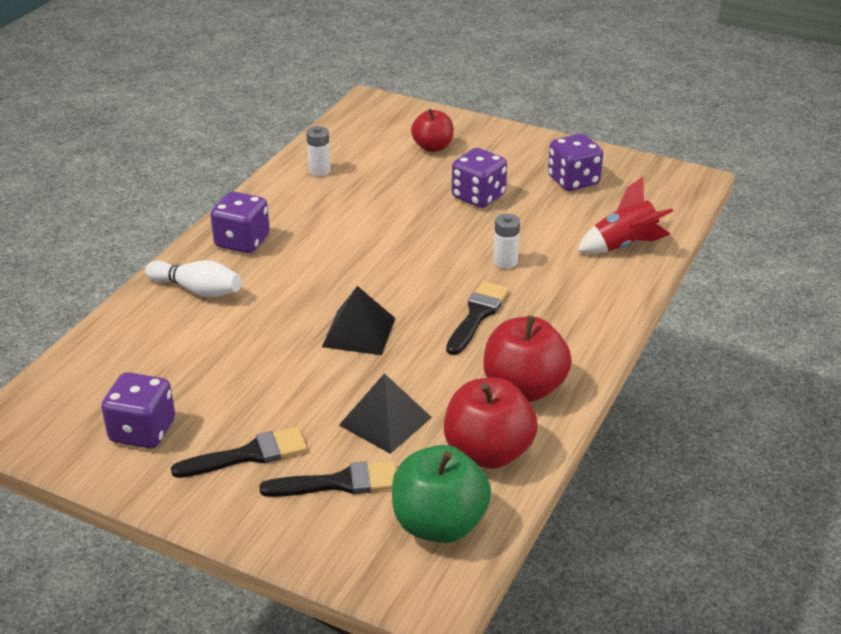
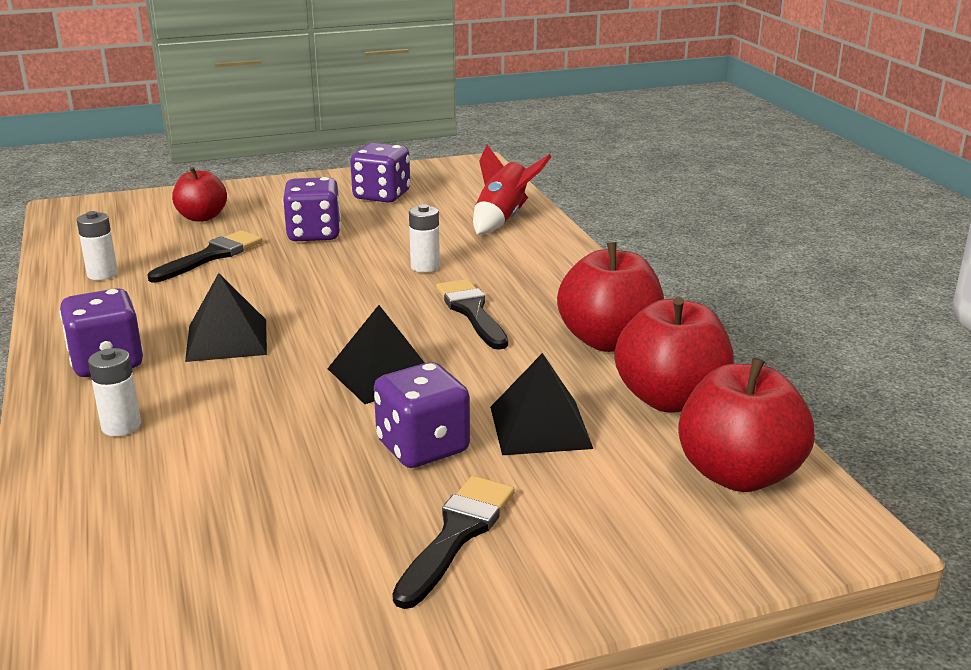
camera: 45 degrees left, 10 degrees down
(143, 431) = (286, 590): purple dice -> purple dice (423, 447)
(197, 290) = (121, 426): white bowling pin -> white battery
(316, 258) = (226, 340): none -> black pyramid
(339, 483) = (593, 500): black brush -> black brush (211, 256)
(439, 524) = (738, 474): green apple -> red apple

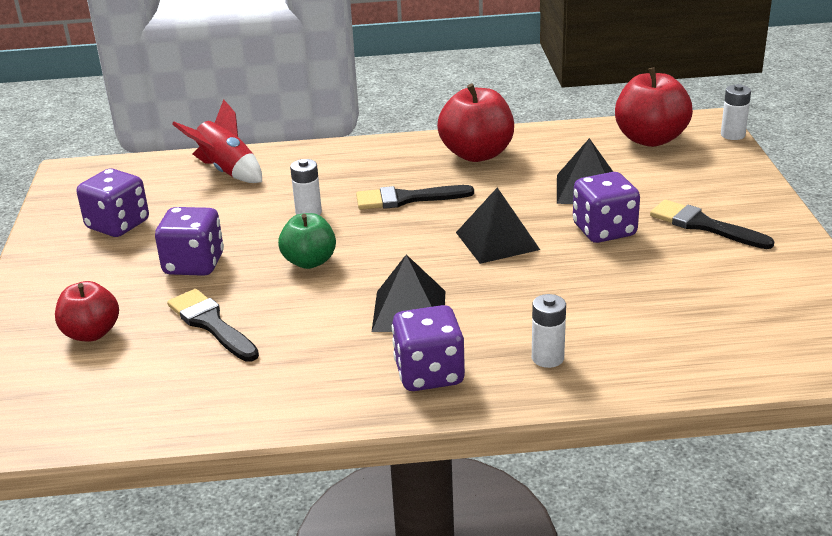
camera: 75 degrees left, 5 degrees up
(102, 274) = (216, 393): white battery -> white battery (732, 135)
(323, 280) = (309, 261): none -> green apple
(670, 399) = (562, 145): red apple -> none

